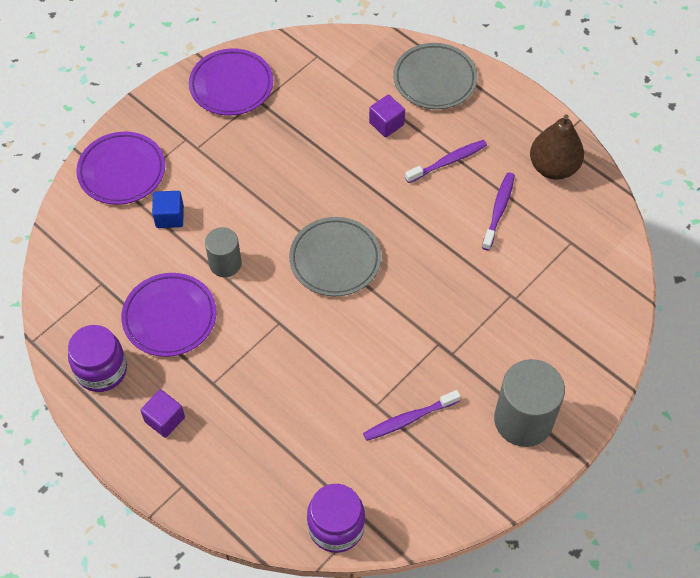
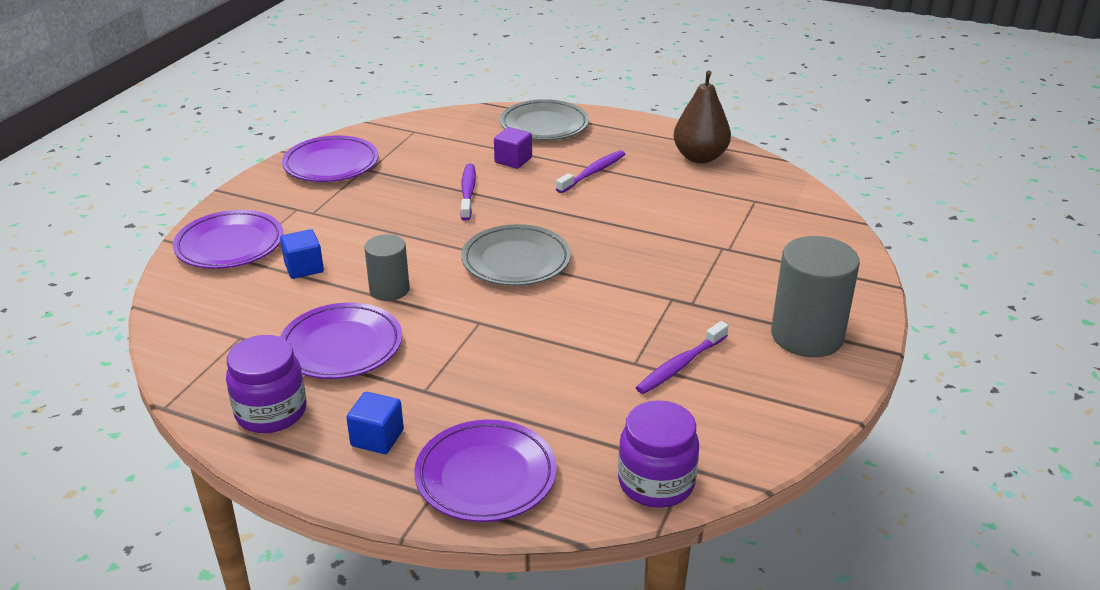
camera: 20 degrees left, 25 degrees down
(164, 419) = (377, 438): purple cube -> blue cube
(224, 480) = (486, 476): none -> purple plate
(498, 210) = (667, 194): purple toothbrush -> purple toothbrush (468, 192)

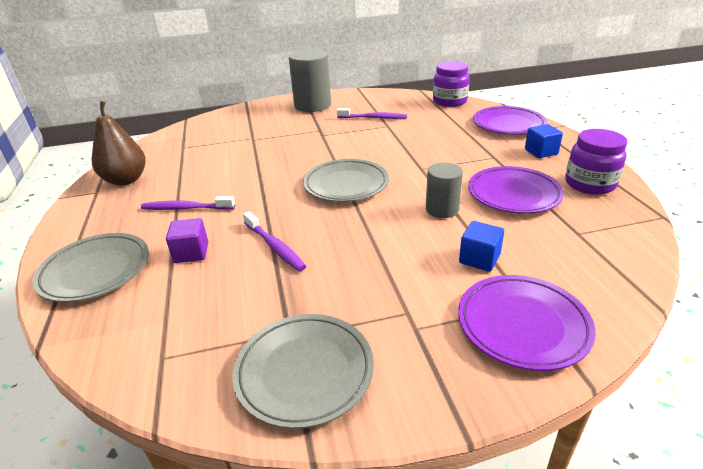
camera: 125 degrees left, 0 degrees up
(331, 164) = (304, 372): purple plate -> grey plate
(468, 192) = (274, 246): purple toothbrush -> purple toothbrush turned 90 degrees counterclockwise

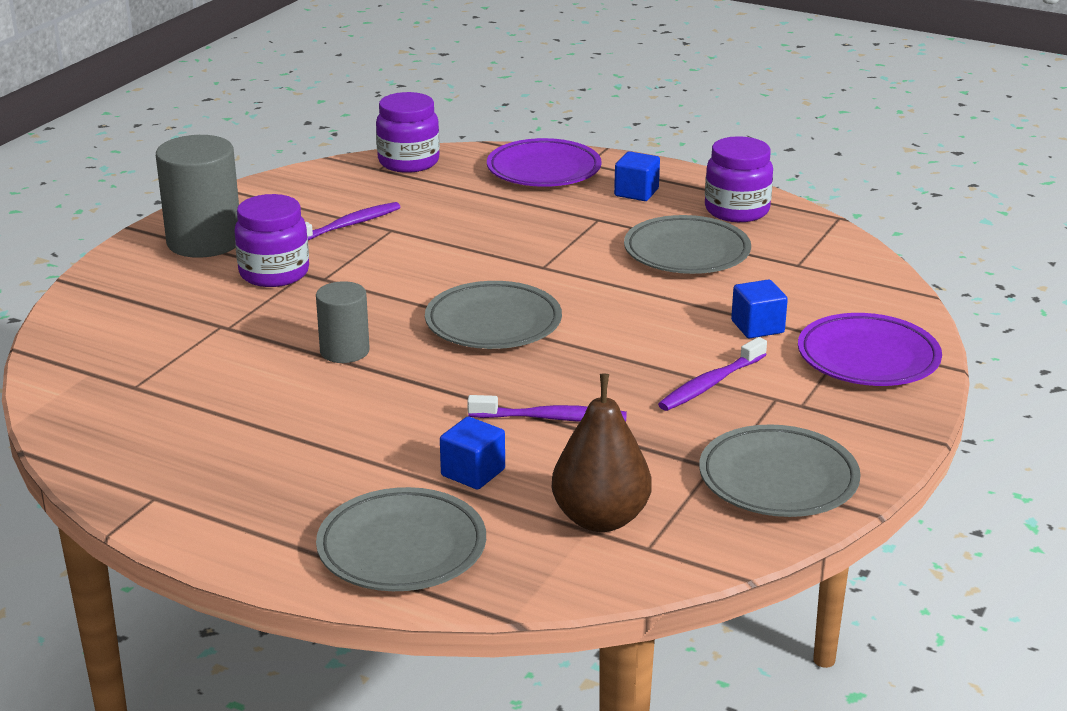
camera: 50 degrees left, 5 degrees down
(126, 180) = (161, 463): brown pear -> brown pear (600, 519)
(186, 208) = (350, 442): purple toothbrush -> purple toothbrush (711, 384)
(191, 253) = (473, 472): purple cube -> blue cube
(310, 126) = (274, 273): none -> purple jar
(442, 209) = (646, 299): grey cylinder -> grey cylinder (344, 351)
(513, 194) = (687, 252): purple plate -> grey plate

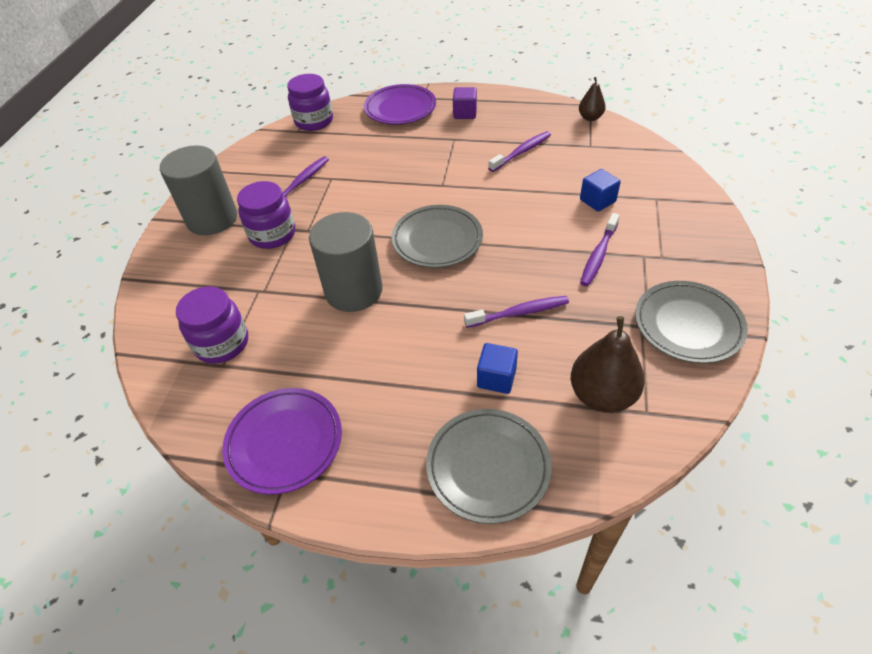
camera: 15 degrees left, 20 degrees up
(344, 351) = (353, 291): grey cylinder -> grey cylinder, size x1.70
(636, 192) = (465, 113): blue cube -> purple cube
(687, 252) = (521, 152): grey plate -> purple toothbrush
(737, 210) = (531, 113): purple jar -> purple jar (222, 343)
(825, 232) = (590, 118): none -> brown pear
(868, 358) = (675, 208): purple plate -> purple plate (284, 442)

